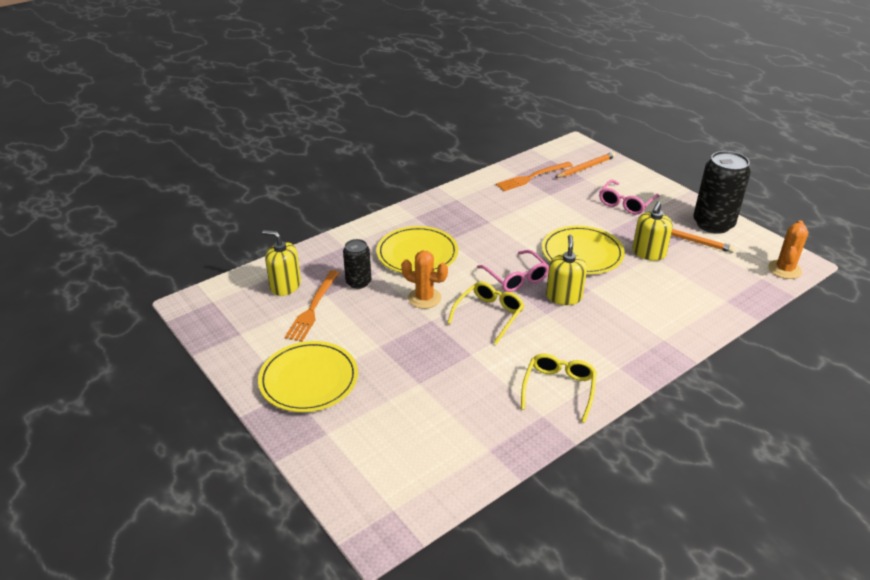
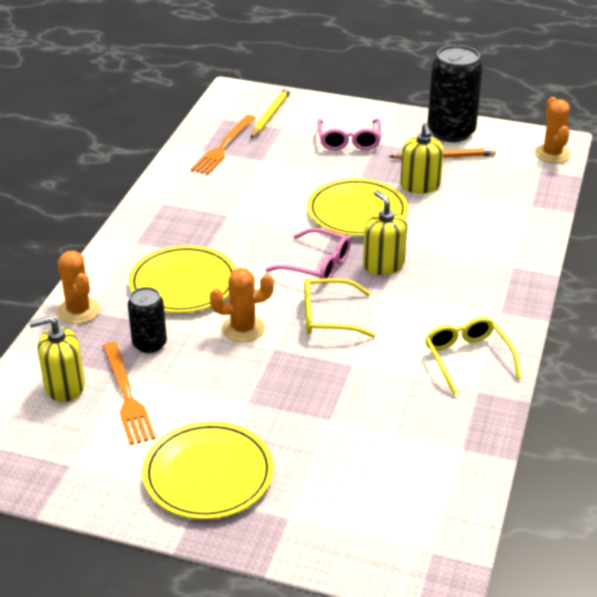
camera: 35 degrees left, 0 degrees up
(339, 244) = (78, 311): none -> orange cactus
(489, 315) = (329, 317): yellow glasses -> yellow glasses turned 90 degrees counterclockwise
(586, 167) = (270, 115): orange pencil -> yellow pencil

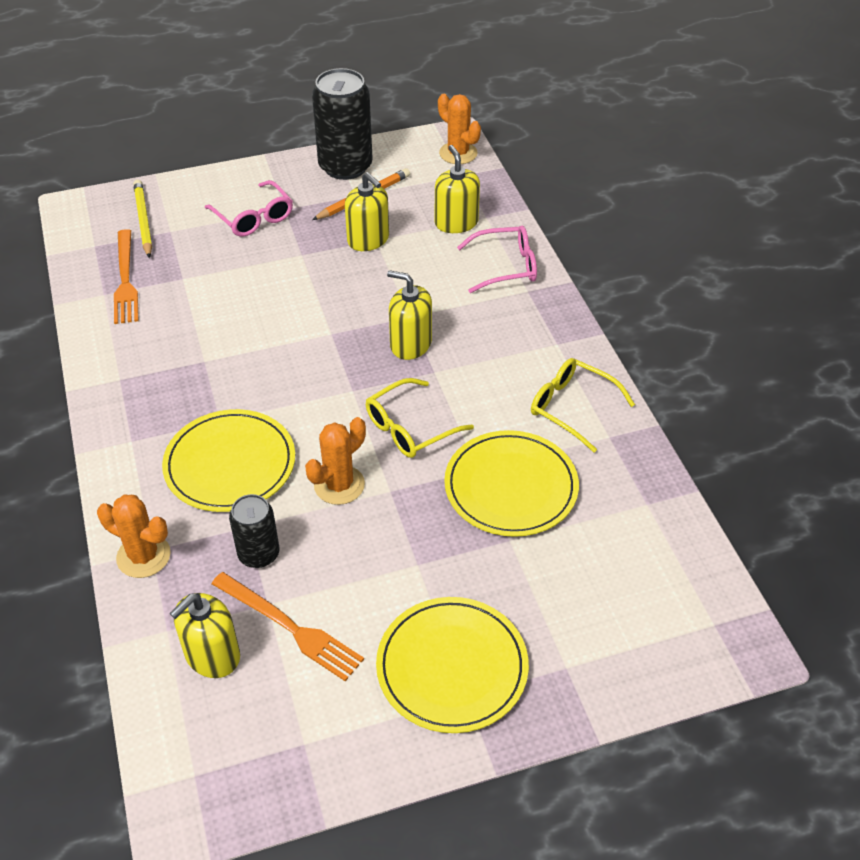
camera: 35 degrees left, 10 degrees up
(316, 265) = (347, 375): pink glasses -> pink glasses (505, 266)
(357, 211) = (333, 296): yellow plate -> yellow plate (511, 487)
(501, 200) = (456, 223): none -> yellow soap dispenser

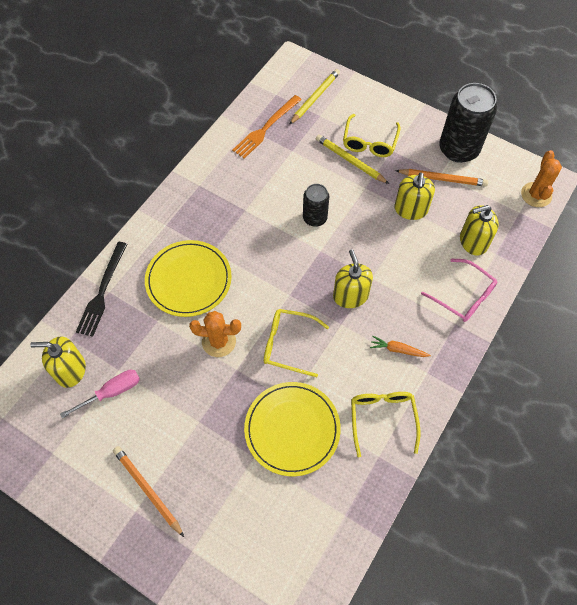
camera: 50 degrees right, 15 degrees up
(143, 556) = (102, 291): orange cactus -> black fork
(253, 217) = (369, 142): pink glasses -> yellow glasses
(255, 244) = (350, 160): none -> yellow pencil
(259, 554) = (144, 340): black can -> black can (315, 218)
(290, 627) = (112, 392): orange fork -> pink screwdriver
(452, 667) = (147, 490): yellow plate -> orange pencil
(456, 223) = (473, 241): yellow soap dispenser -> yellow soap dispenser turned 135 degrees counterclockwise
(510, 348) = (398, 350): none -> orange carrot

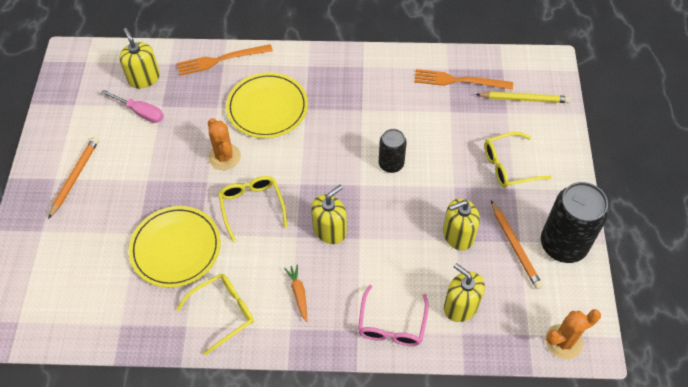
camera: 60 degrees right, 5 degrees down
(102, 291) = (221, 60): black fork -> orange fork
(350, 160) = (475, 160): yellow pencil -> none

